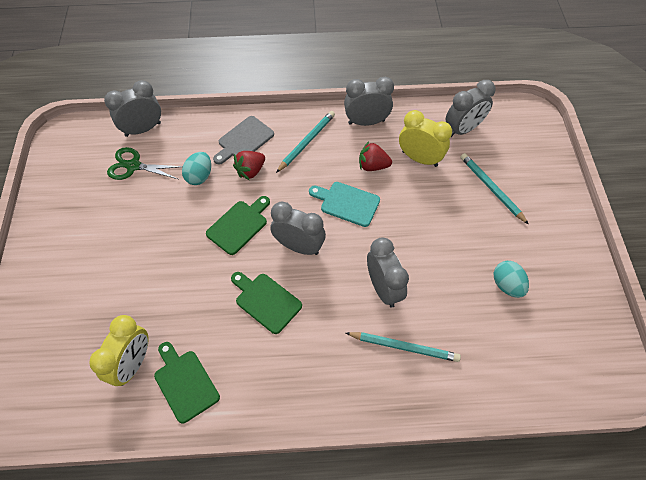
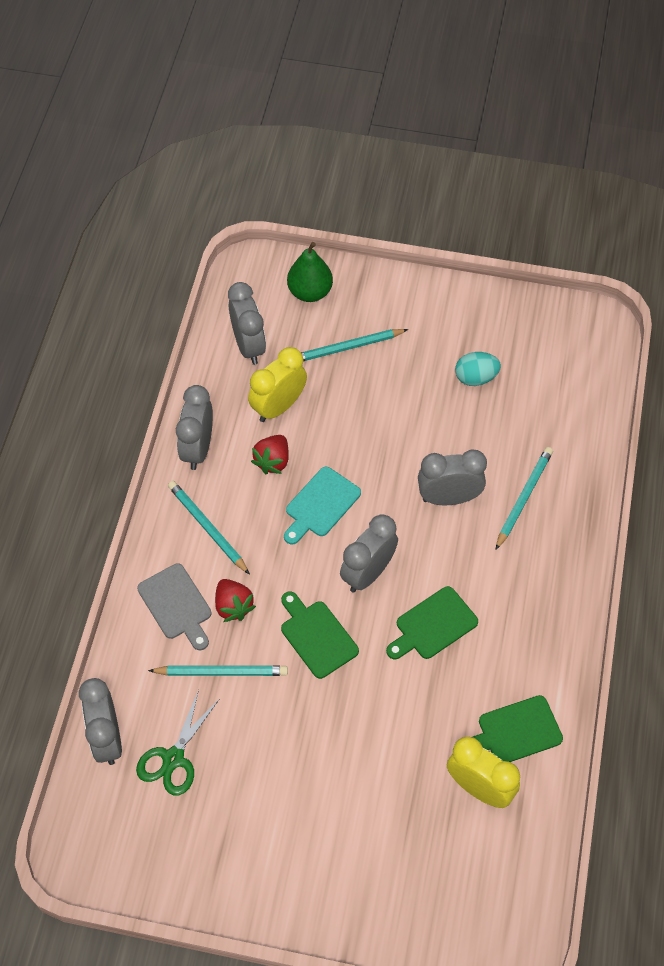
camera: 75 degrees left, 0 degrees up
(199, 176) = (221, 672): turquoise egg -> turquoise pencil
(529, 154) = (310, 292): none -> green pear

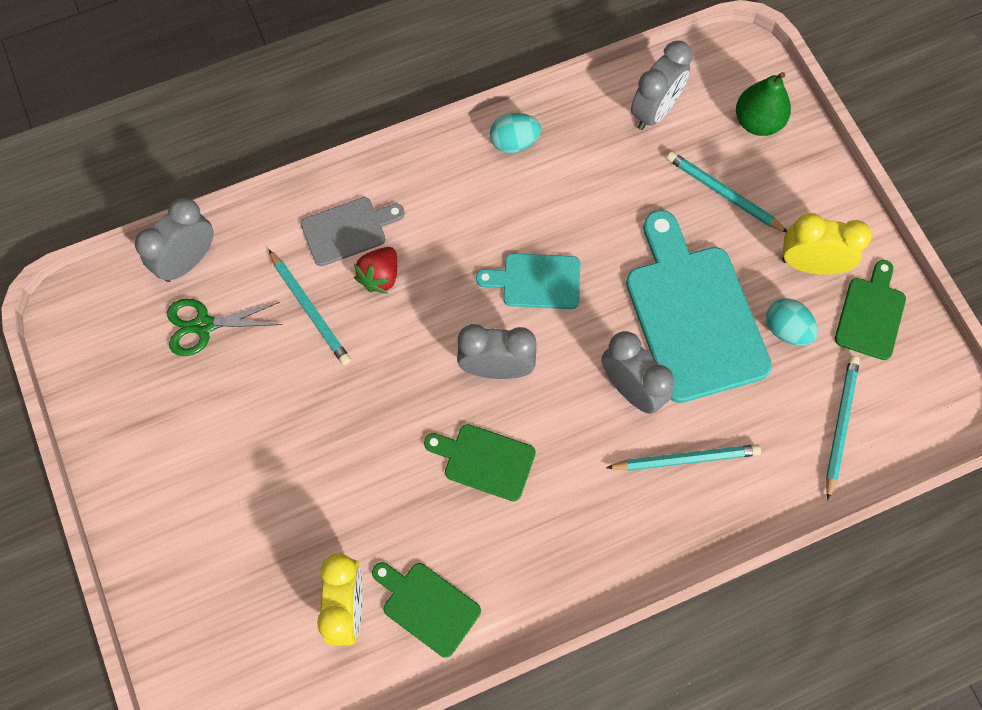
camera: 55 degrees right, 10 degrees up
(176, 605) = (348, 230): grey cutting board -> grey cutting board turned 135 degrees counterclockwise
(198, 449) = (514, 142): grey clock -> turquoise egg
(208, 528) = (441, 204): turquoise pencil -> turquoise pencil (840, 425)
(272, 461) = (550, 211): red strawberry -> none
(278, 407) = (611, 178): yellow clock -> yellow clock (810, 265)
(317, 636) = (401, 365): green cutting board -> green cutting board (871, 314)
(423, 425) = (693, 315): none -> turquoise cutting board

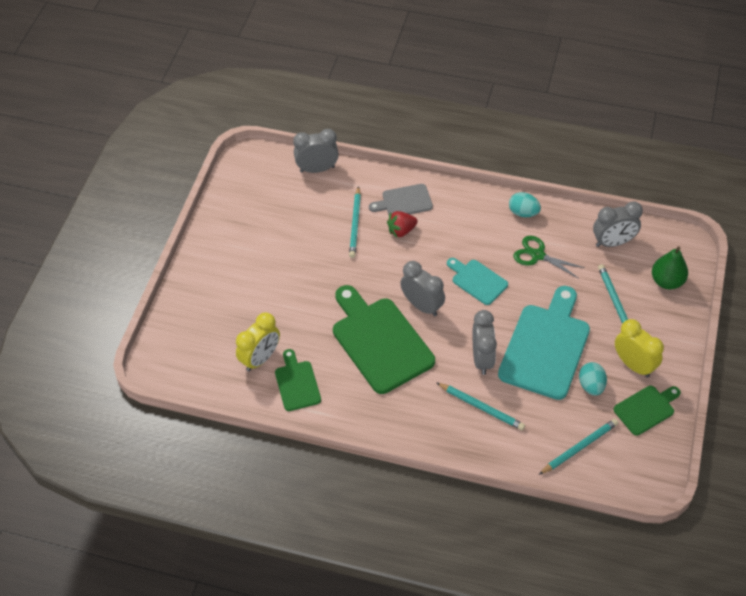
camera: 40 degrees right, 15 degrees down
(204, 325) = (300, 200): green scissors -> green scissors (537, 255)
(348, 230) = (404, 201): grey cutting board -> grey cutting board turned 150 degrees clockwise
(484, 460) = (380, 341): green cutting board -> green cutting board, size x1.91

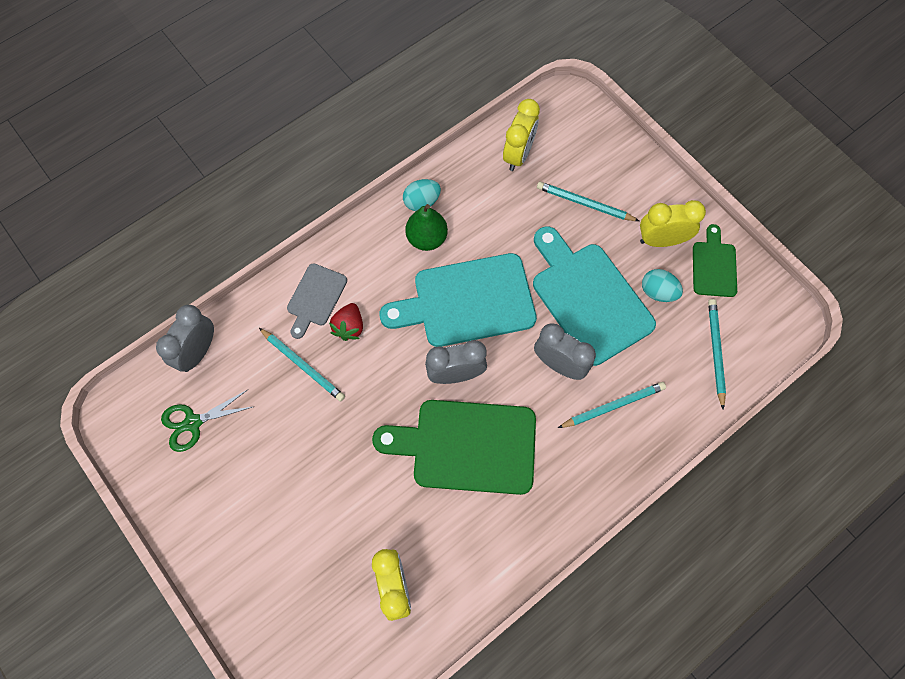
camera: 55 degrees left, 15 degrees up
(297, 383) = (454, 568): green cutting board -> none
(477, 280) = (467, 301): turquoise cutting board -> turquoise cutting board, size x1.91
(537, 255) = (481, 227): green scissors -> green scissors (193, 423)
(613, 242) = (518, 154): grey clock -> yellow clock
(666, 281) = (594, 145): green pear -> green pear (427, 238)

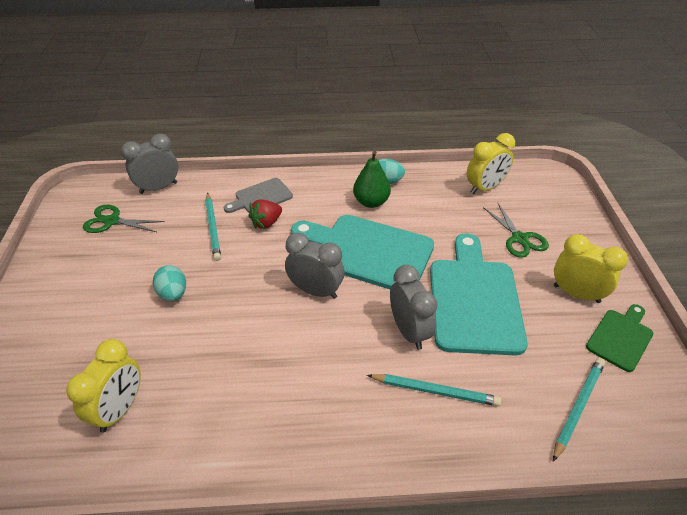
camera: 35 degrees right, 25 degrees down
(466, 446) = (277, 344): green cutting board -> none
(585, 203) = (519, 238): turquoise pencil -> green scissors
(658, 292) = (546, 328): turquoise egg -> turquoise egg (173, 294)

